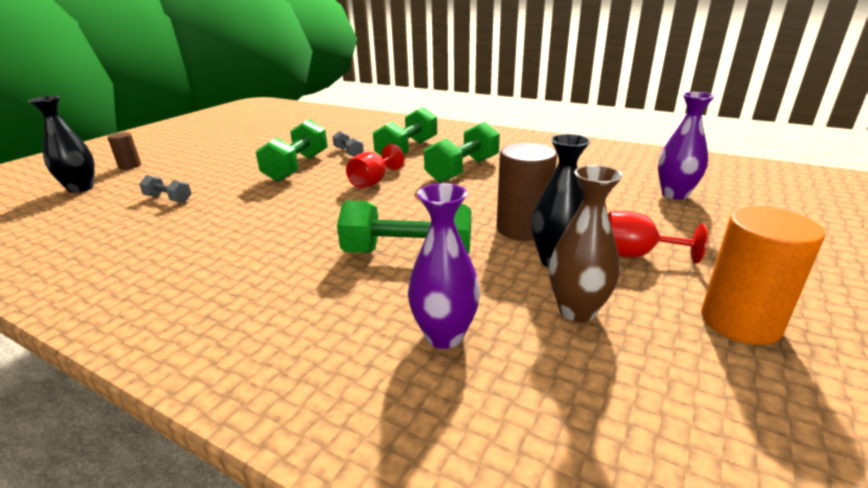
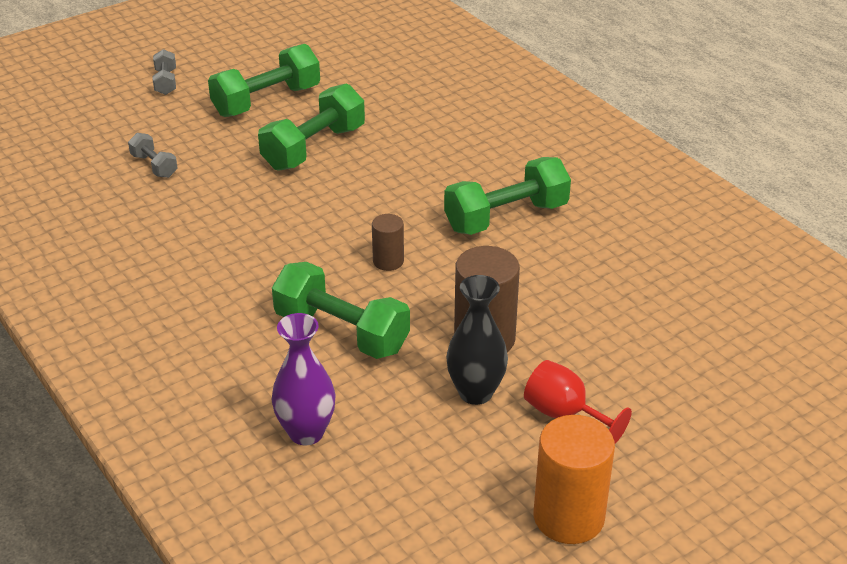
camera: 25 degrees right, 10 degrees up
(81, 188) = (74, 116): black vase -> none
(130, 166) = (132, 85): brown cylinder -> brown cylinder (388, 261)
(348, 152) = (392, 135): grey dumbbell -> grey dumbbell (166, 82)
(373, 181) = (383, 205): red goblet -> none
(407, 150) = (469, 153): green dumbbell -> green dumbbell (266, 101)
(577, 310) = (438, 452): brown vase -> none
(674, 194) = (721, 348): purple vase -> none

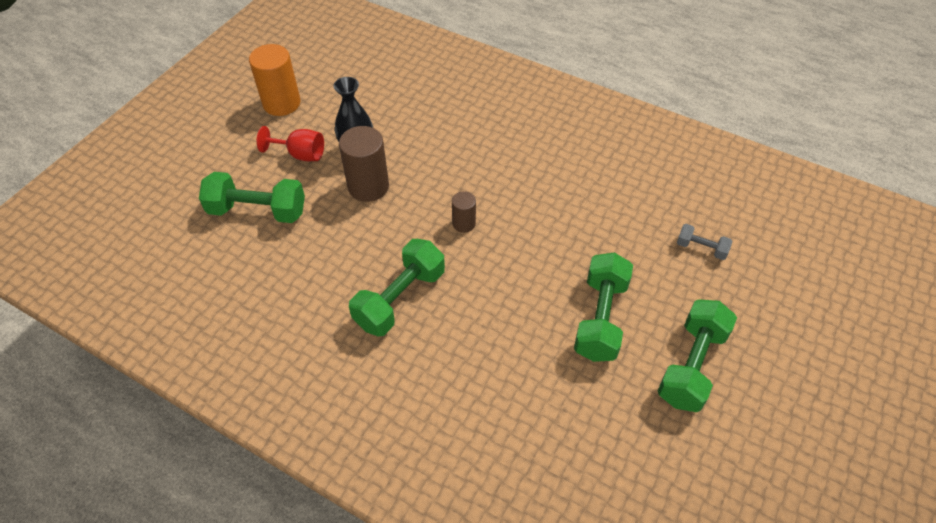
camera: 155 degrees right, 15 degrees up
(166, 82) = (802, 354): grey dumbbell -> none
(306, 432) = (437, 99): purple vase -> none
(341, 332) = (458, 161): green dumbbell -> green dumbbell (257, 211)

